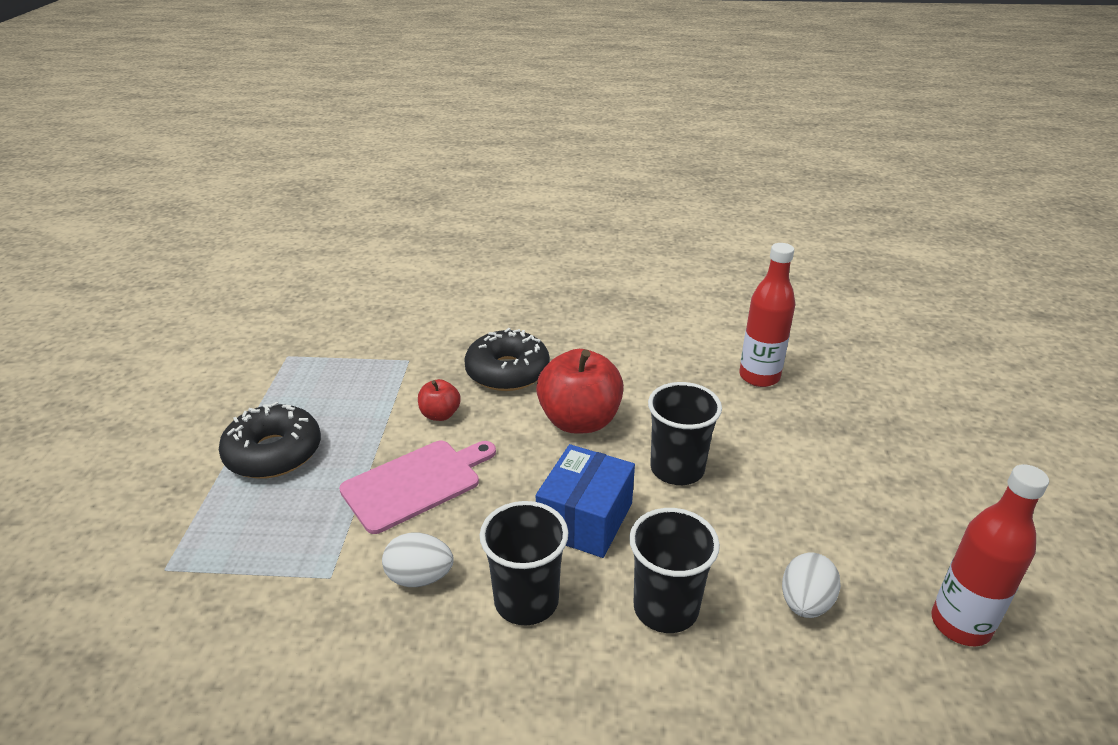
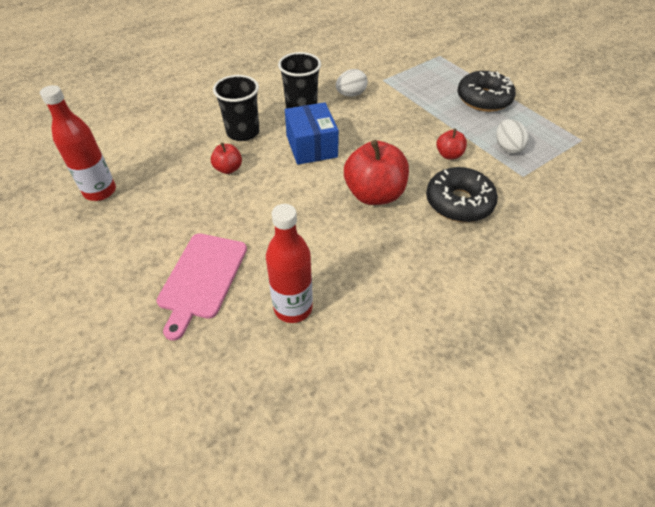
camera: 140 degrees right, 15 degrees up
(416, 483) = (405, 120): pink cutting board -> pink cutting board (202, 278)
(677, 469) = (290, 196): black cup -> none
(733, 551) = (228, 169): none -> red apple
(805, 603) = (181, 164): white egg -> white egg (507, 147)

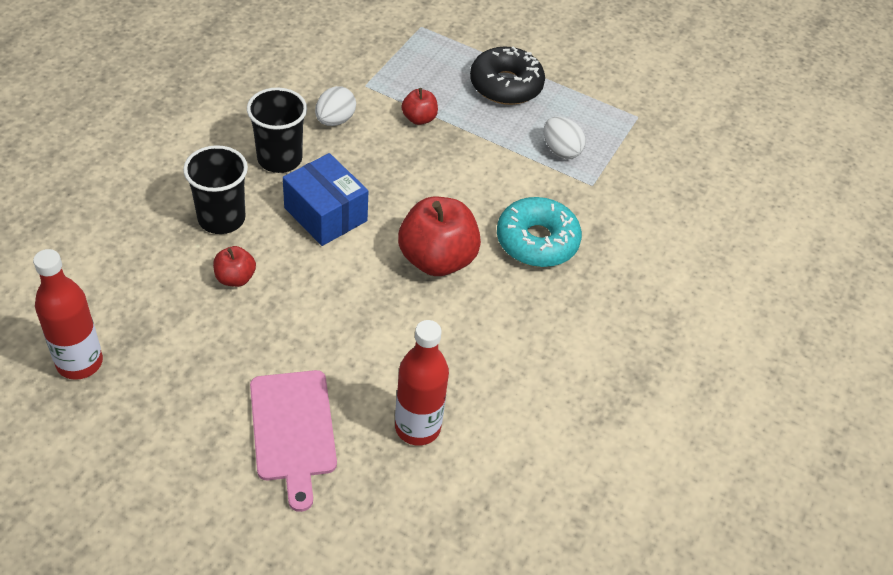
camera: 30 degrees left, 0 degrees up
(449, 155) = (499, 179): red apple -> red apple (419, 118)
(459, 202) = (537, 241): black donut -> turquoise donut

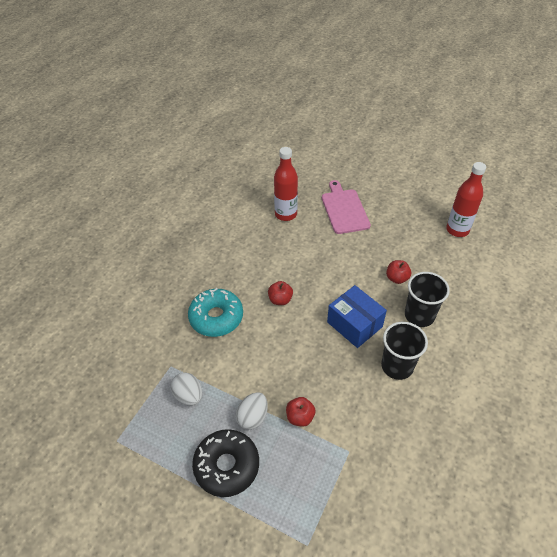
camera: 175 degrees left, 0 degrees up
(335, 120) = (365, 408): white egg -> white egg (252, 417)
(437, 259) = (280, 300): red apple -> red apple, size x0.50

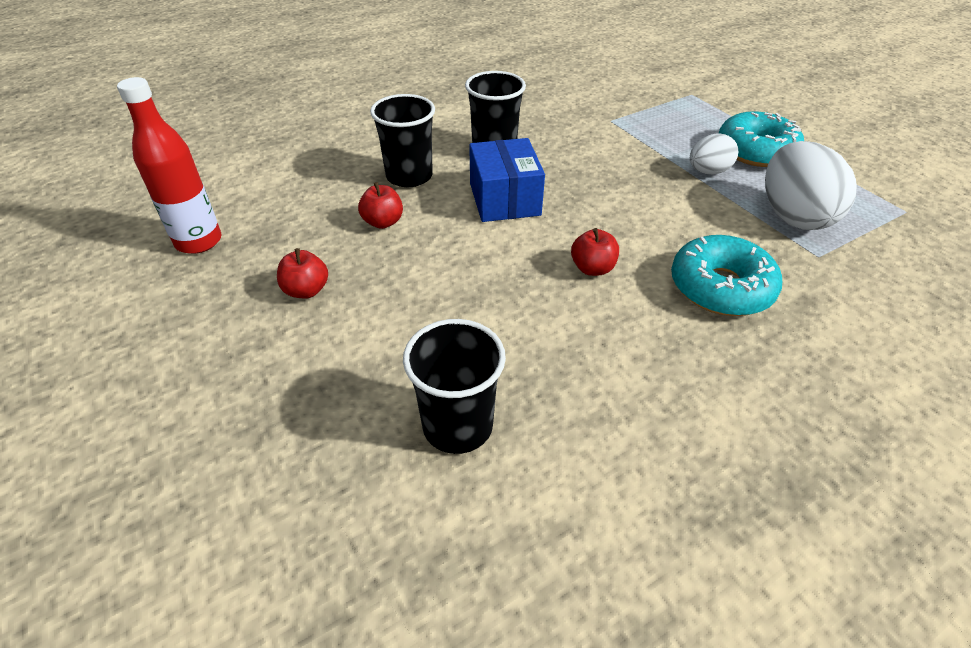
camera: 150 degrees left, 5 degrees down
(189, 395) = (793, 216): white egg -> white egg, size x1.74
(227, 466) = (756, 151): black donut -> turquoise donut
(286, 214) = (457, 426): red bottle -> black cup
(300, 417) = (648, 154): red apple -> red apple (306, 290)
(344, 209) = (324, 371): pink cutting board -> none

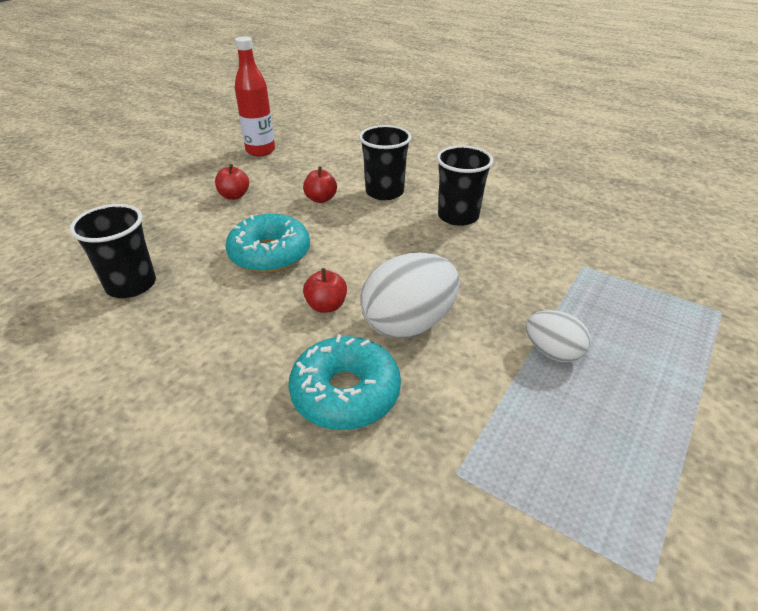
camera: 65 degrees right, 5 degrees down
(504, 199) = (390, 239): blue box -> none
(756, 151) = (645, 387): turquoise donut -> turquoise donut (270, 254)
(793, 216) = (523, 440): white egg -> white egg (408, 323)

